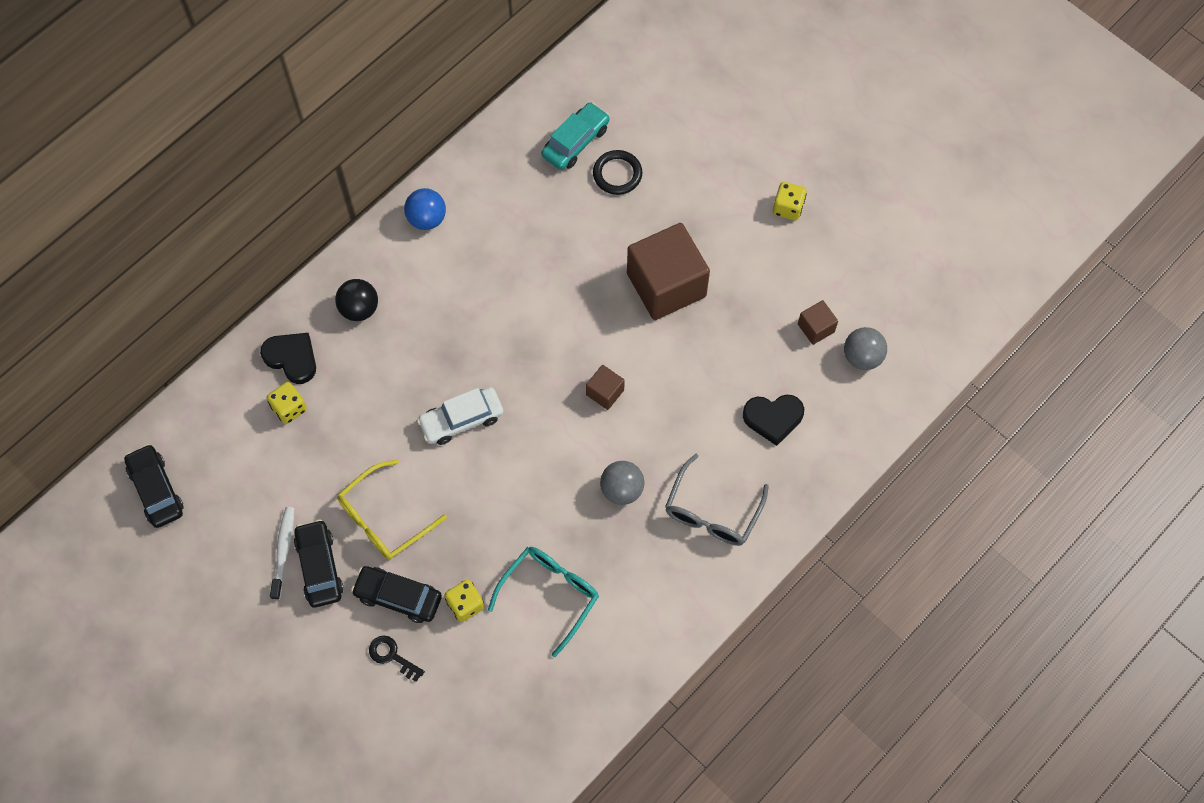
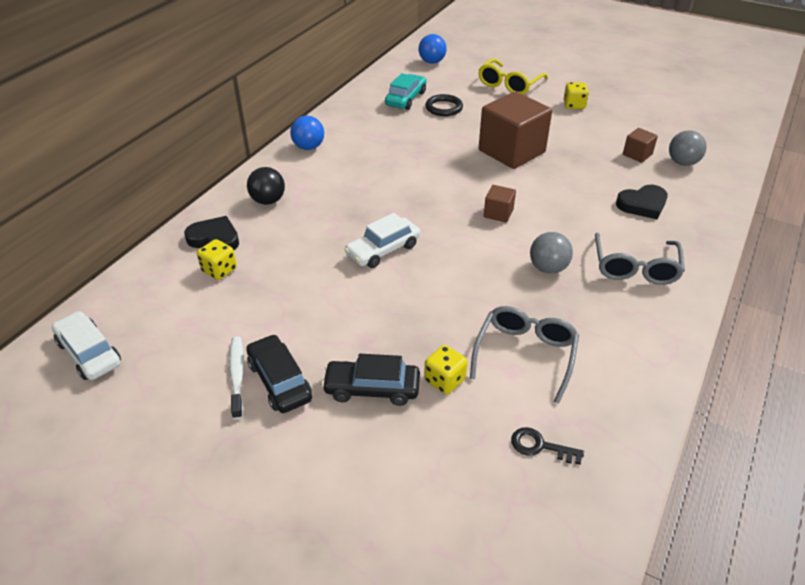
camera: 15 degrees left, 25 degrees down
(156, 490) = (89, 353): black car -> white car
(383, 519) = (335, 330): yellow glasses -> yellow glasses (509, 84)
(392, 656) = (384, 443): black key -> black key (540, 446)
(550, 594) = (525, 354): turquoise glasses -> grey glasses
(640, 60) = (432, 62): none -> blue ball

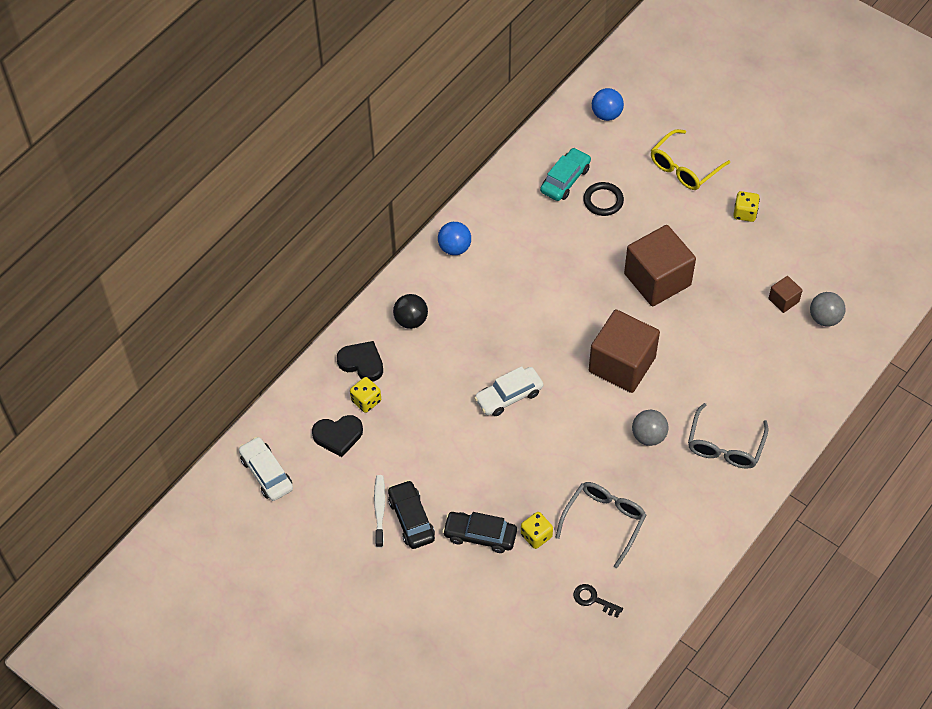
camera: 10 degrees right, 15 degrees up
(498, 213) = (622, 364): brown cube -> brown cube, size x2.22
(642, 205) = (761, 371): black heart -> black heart (338, 436)

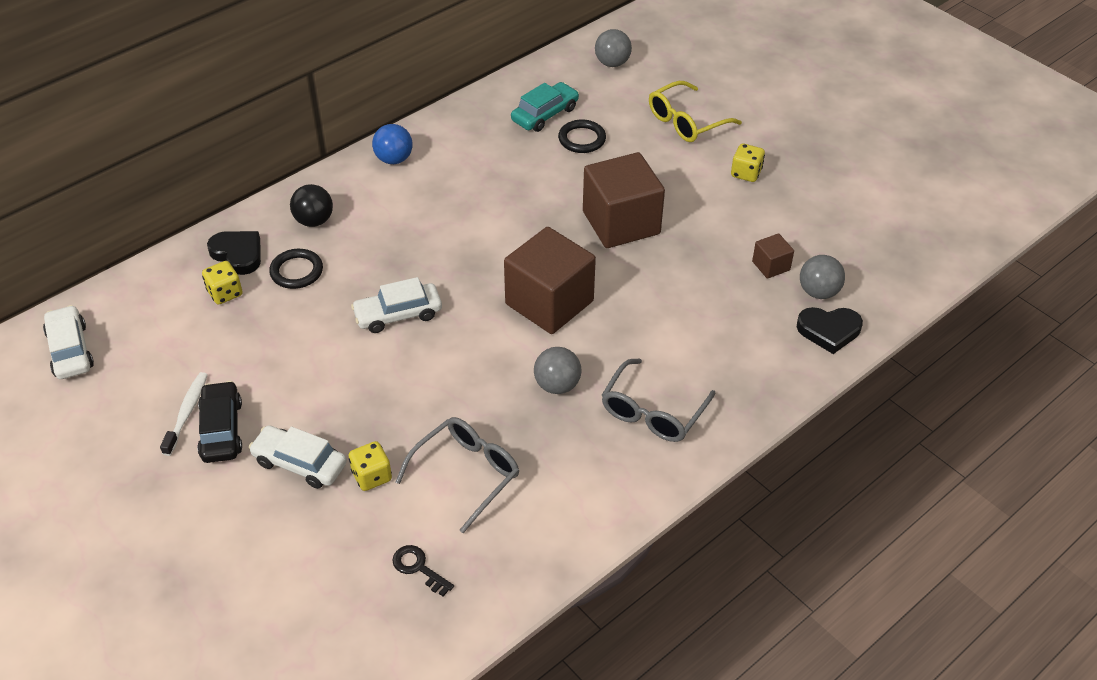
camera: 10 degrees right, 10 degrees down
(338, 436) = (174, 324): black heart -> black heart (829, 331)
(415, 371) = (296, 271): none -> black ring
(480, 535) = (300, 463): black car -> white car
(606, 114) = (612, 63): blue ball -> grey ball

